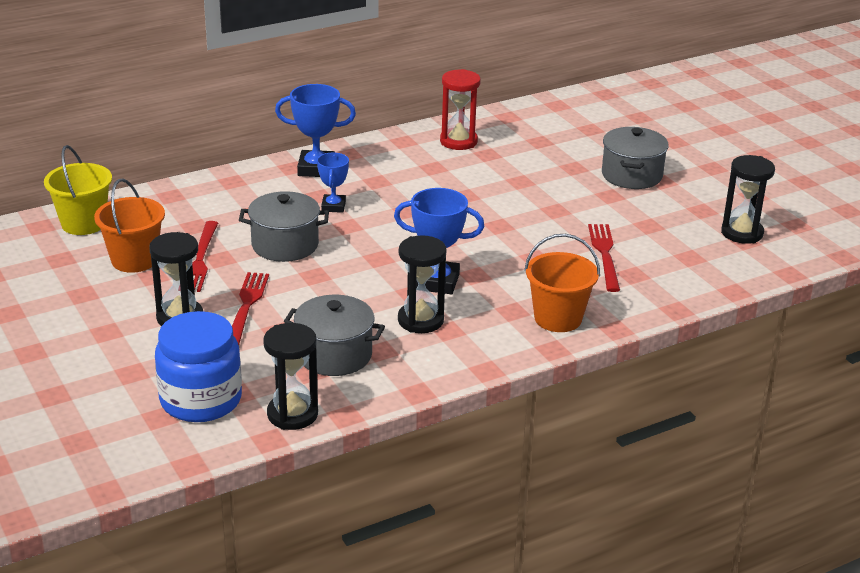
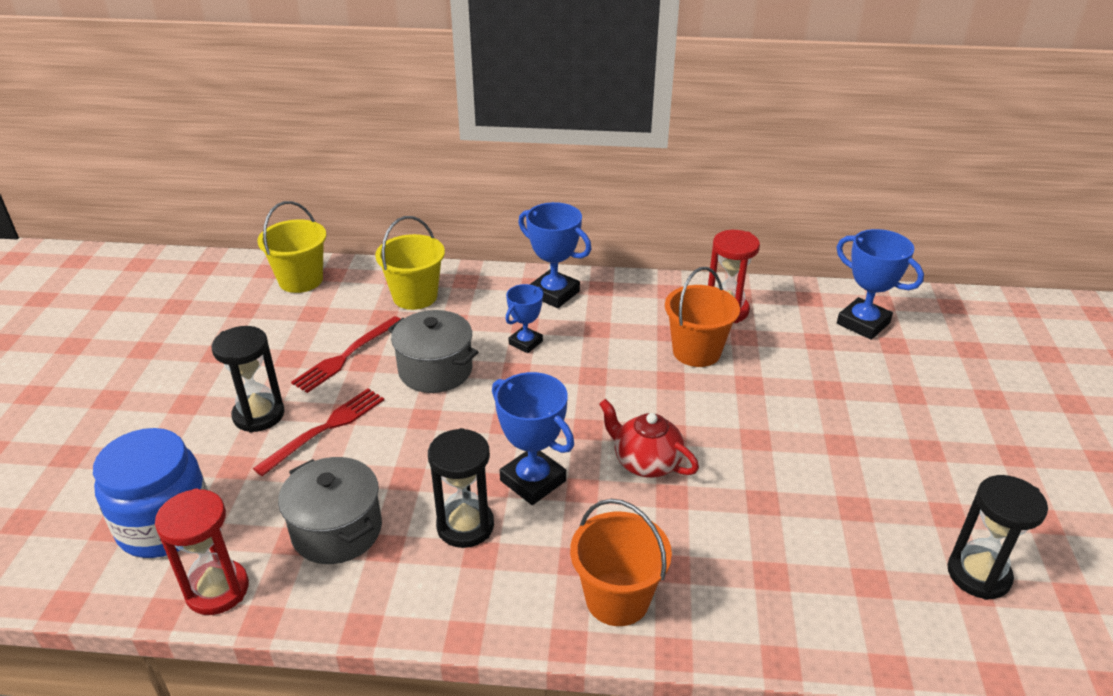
camera: 35 degrees right, 5 degrees up
(134, 260) = (295, 334): orange bucket -> orange bucket (696, 351)
(203, 204) = (415, 296): none -> yellow bucket
(292, 414) = (217, 590): black hourglass -> red hourglass
(499, 246) = (646, 462): none -> red teapot
(558, 122) = (863, 323): none -> blue trophy
(605, 255) = (760, 528): red fork -> none
(631, 175) = (893, 426): grey pot -> none

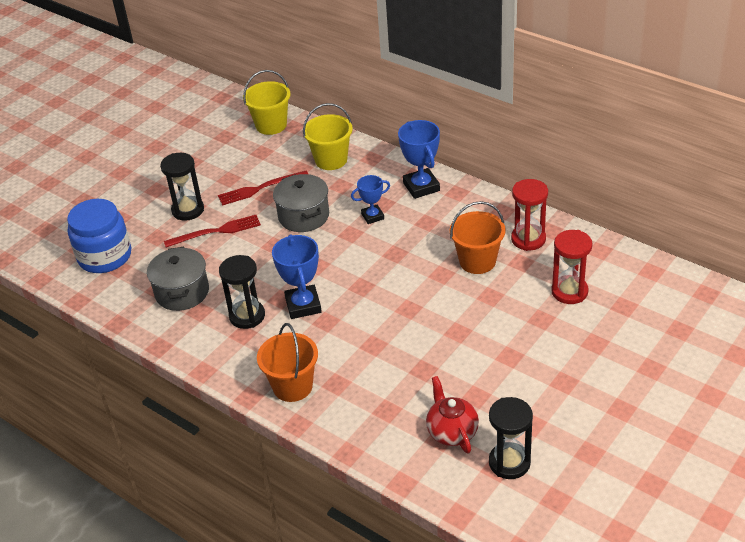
camera: 35 degrees right, 5 degrees up
(217, 590) = (107, 300): red hourglass -> red hourglass (569, 291)
(646, 462) = (376, 320): red teapot -> red teapot (452, 431)
(863, 323) = (619, 283): blue trophy -> none

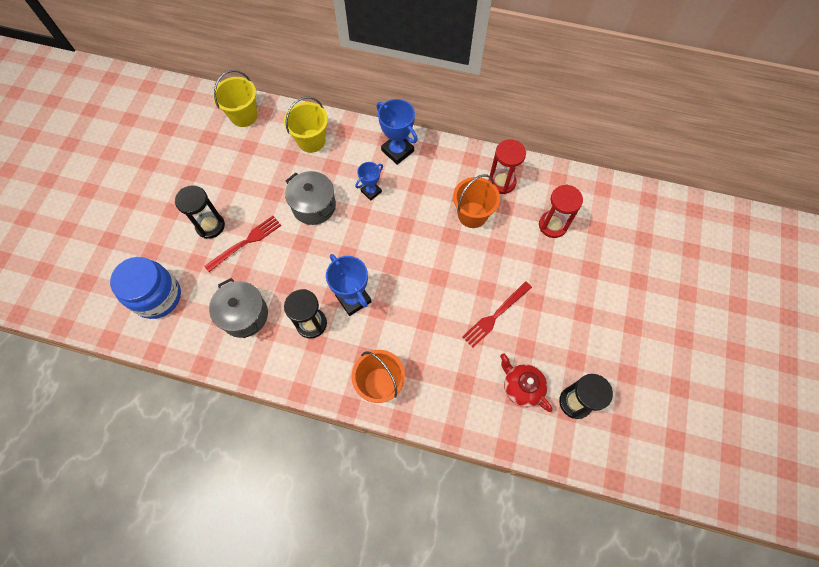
camera: 25 degrees left, 25 degrees up
(260, 188) = (264, 186): red fork -> red fork (495, 315)

